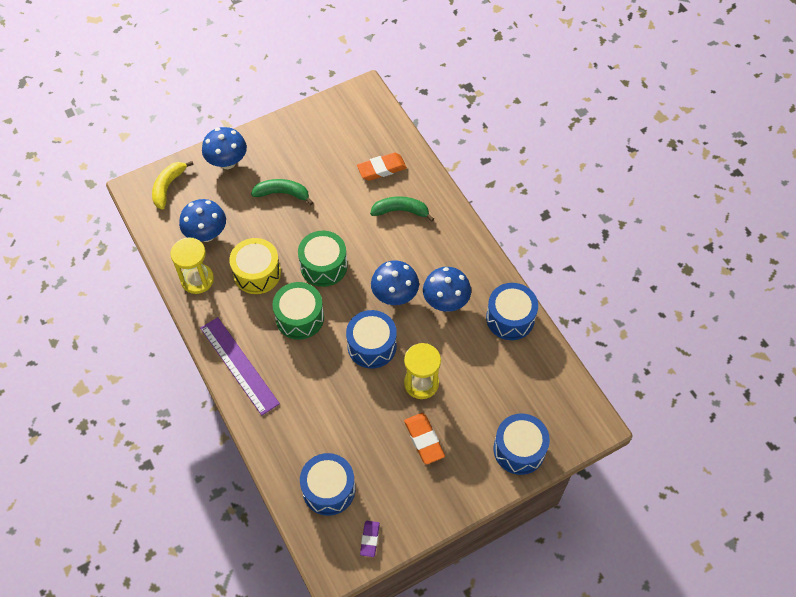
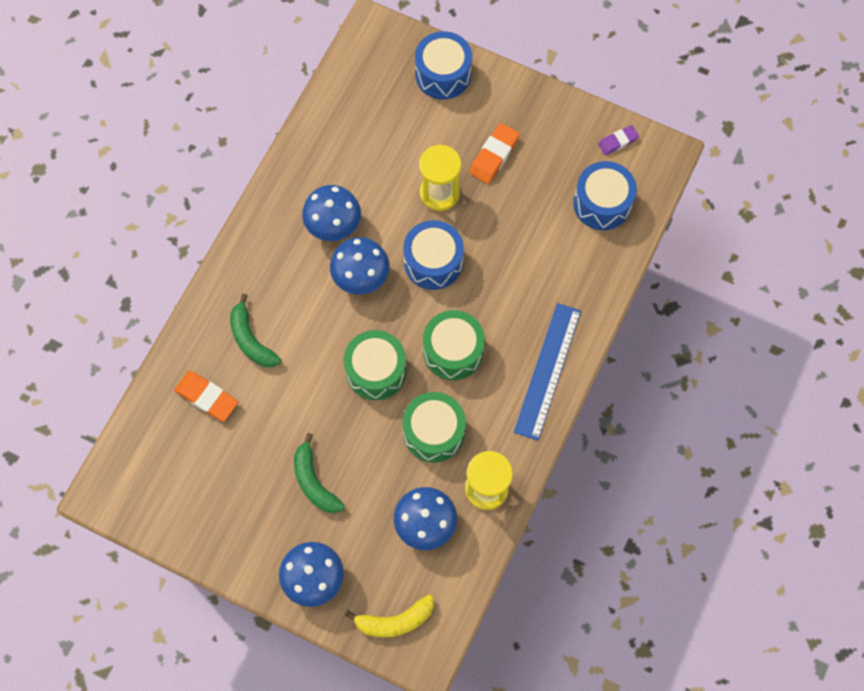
camera: 125 degrees left, 10 degrees up
(239, 365) = (547, 370): purple ruler -> blue ruler
(257, 273) = (433, 432): yellow drum -> green drum
(510, 318) = (310, 157): blue drum -> none

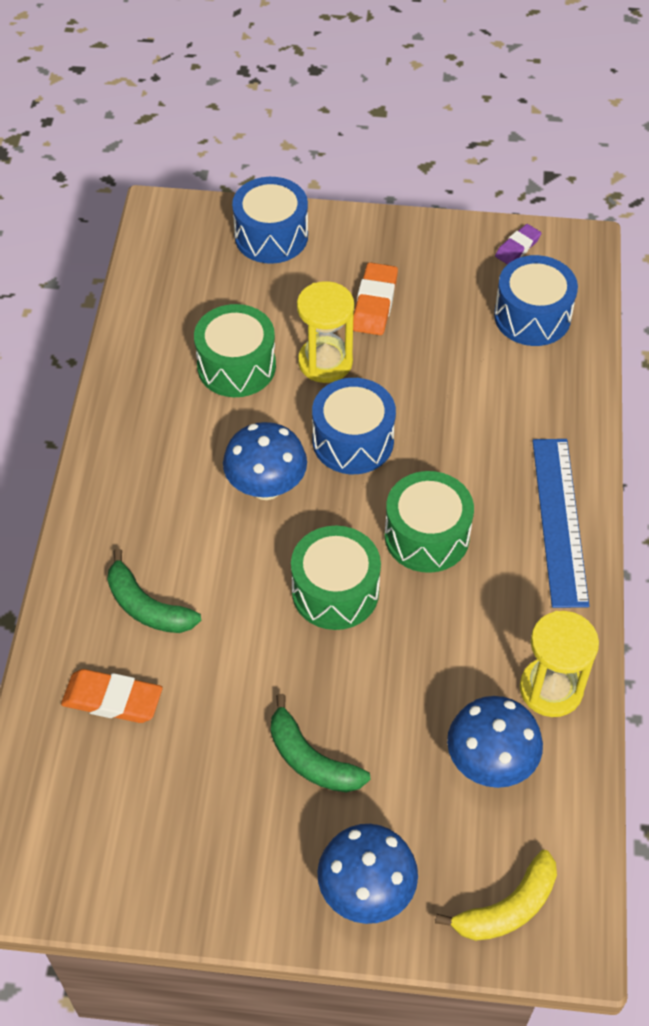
camera: 20 degrees left, 15 degrees down
(333, 226) = (204, 438): blue mushroom -> none
(433, 432) = (447, 641): green drum -> green drum (236, 366)

